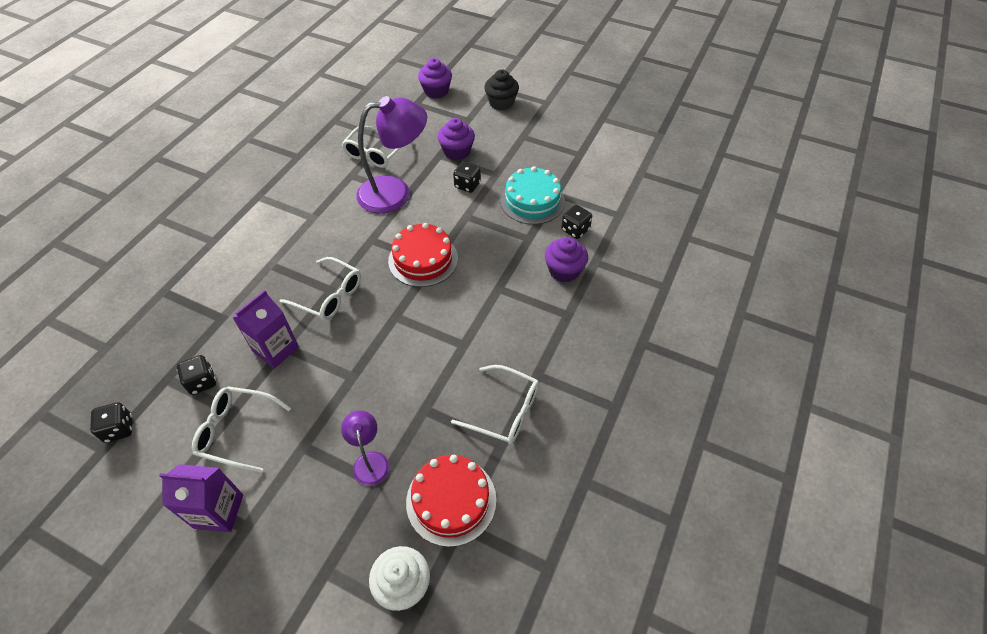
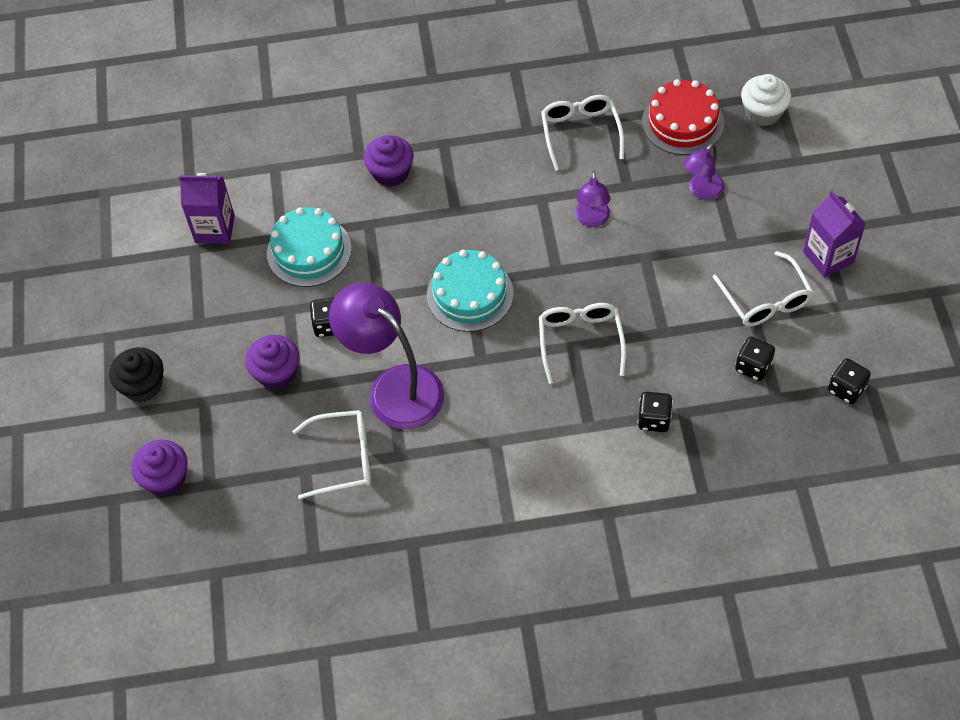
camera: 120 degrees left, 5 degrees up
(276, 349) = (672, 337): purple carton -> purple carton (215, 229)
(415, 364) = (592, 219): none -> purple lamp
(423, 259) = (470, 294): red cake -> turquoise cake
(575, 230) = (326, 192): black dice -> black dice (654, 419)

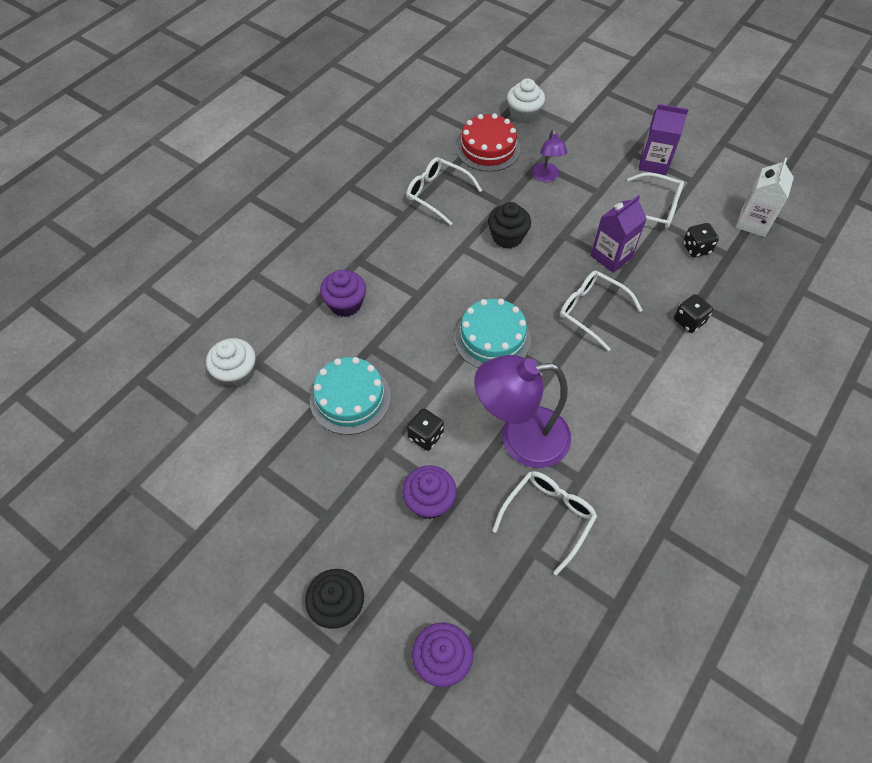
camera: 50 degrees left, 0 degrees up
(215, 229) = (259, 440): purple carton -> purple carton (611, 256)
(253, 164) = (237, 373): none -> white cupcake
(592, 219) = (507, 237): purple lamp -> black cupcake
(846, 389) = (753, 222): black dice -> white carton

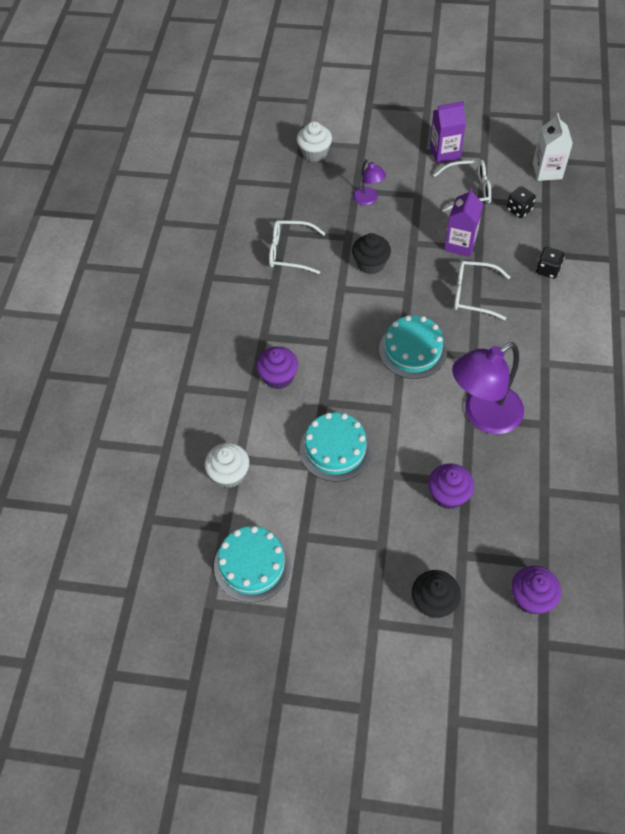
camera: 25 degrees left, 0 degrees up
(194, 470) = (252, 565): none -> turquoise cake
(425, 436) = (413, 449): black dice -> none
(488, 148) = (305, 195): red cake -> none
(548, 517) = (539, 462): white glasses -> none

